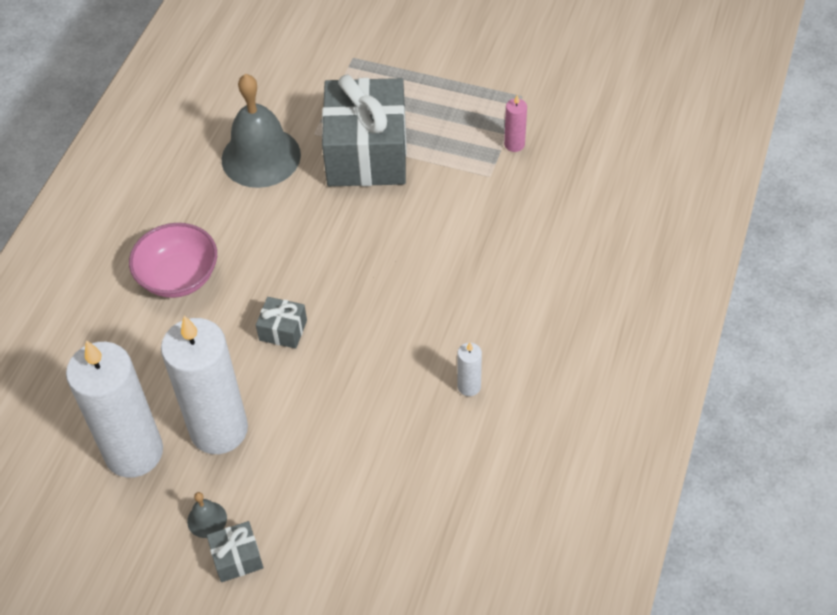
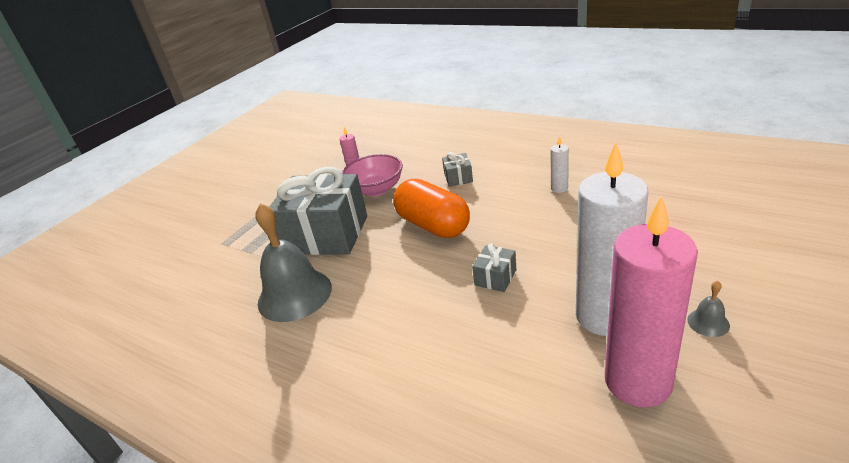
camera: 75 degrees left, 20 degrees down
(134, 452) = (637, 382): white candle -> pink candle
(179, 277) = (416, 350): pink bowl -> pink bowl (376, 189)
(237, 558) = (744, 301): grey gift -> grey gift (458, 178)
(384, 256) = (433, 225): none -> orange capsule

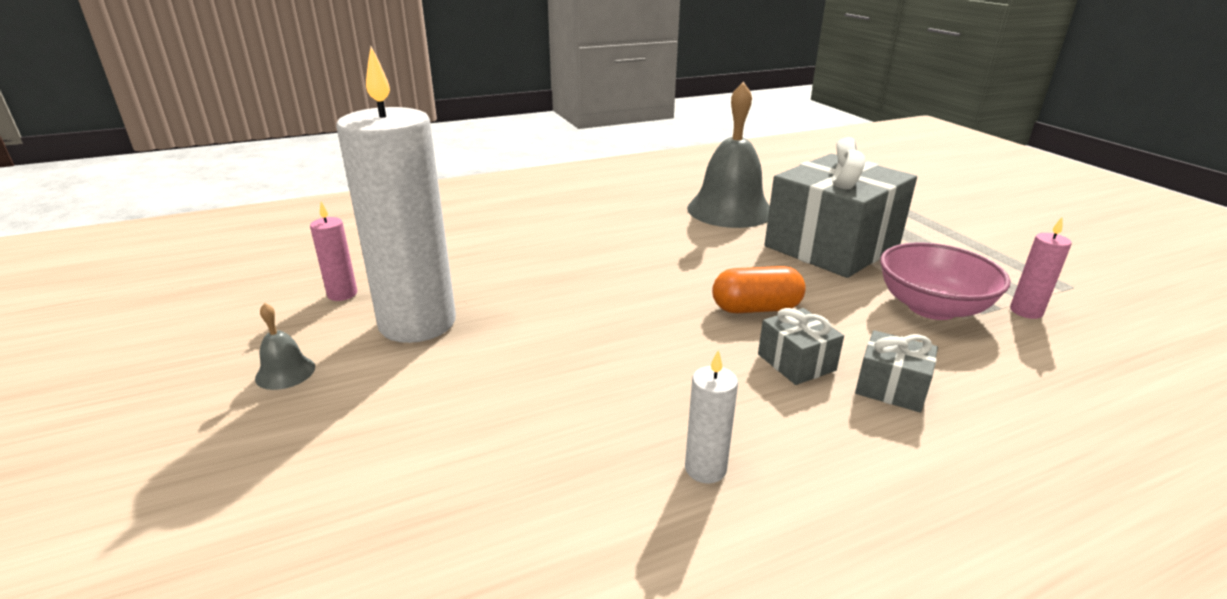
camera: 120 degrees right, 5 degrees down
(433, 225) = (756, 308): orange capsule -> orange capsule, size x0.61
(495, 277) = (582, 299): grey gift -> grey gift (796, 362)
(637, 382) = (342, 294): pink candle -> pink candle, size x0.41

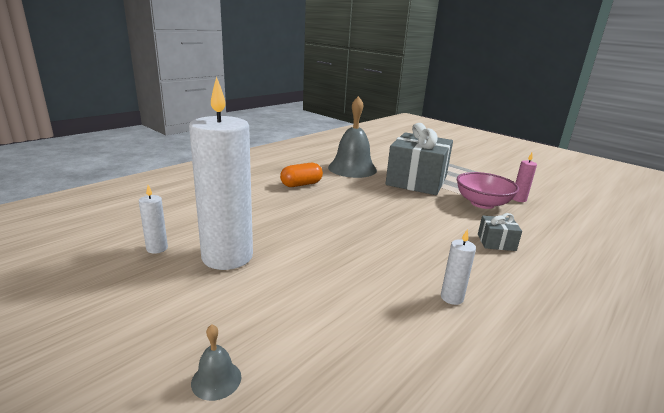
camera: 25 degrees left, 5 degrees down
(285, 372) = (162, 304): grey bell -> grey bell (216, 380)
(342, 294) = (157, 248): pink candle -> white candle
(756, 308) = (408, 216): orange capsule -> orange capsule (301, 184)
(796, 362) = (448, 239): grey gift -> none

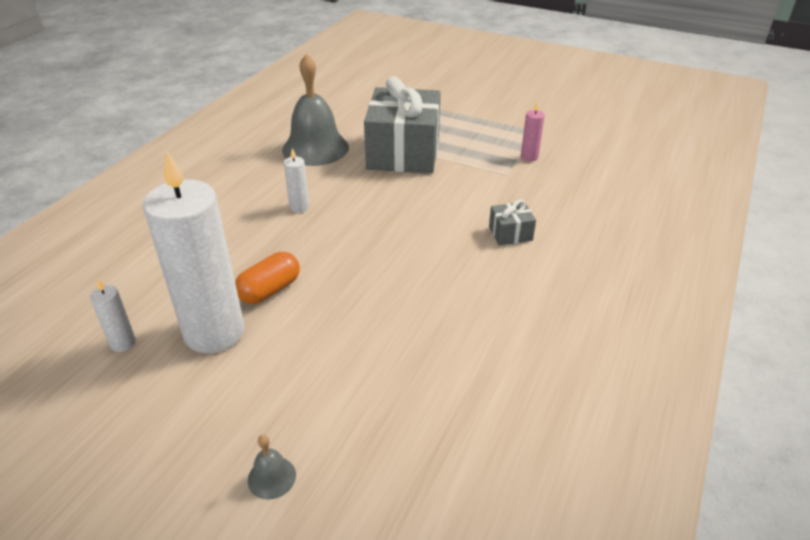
camera: 15 degrees left, 15 degrees up
(301, 184) = (258, 194): orange capsule -> orange capsule (270, 290)
(451, 298) = (474, 322): white candle -> white candle (299, 207)
(482, 203) = (488, 175): pink bowl -> none

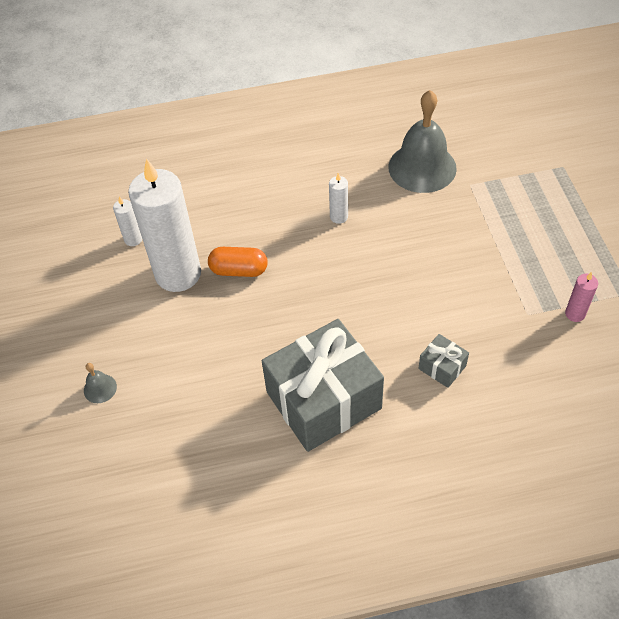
camera: 55 degrees right, 15 degrees up
(403, 153) = (479, 224): grey gift -> grey gift (323, 400)

